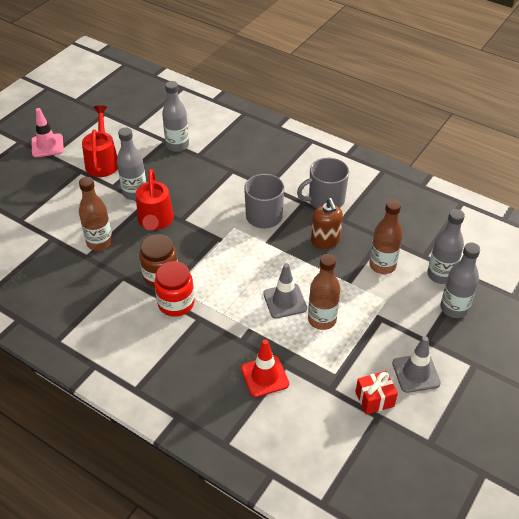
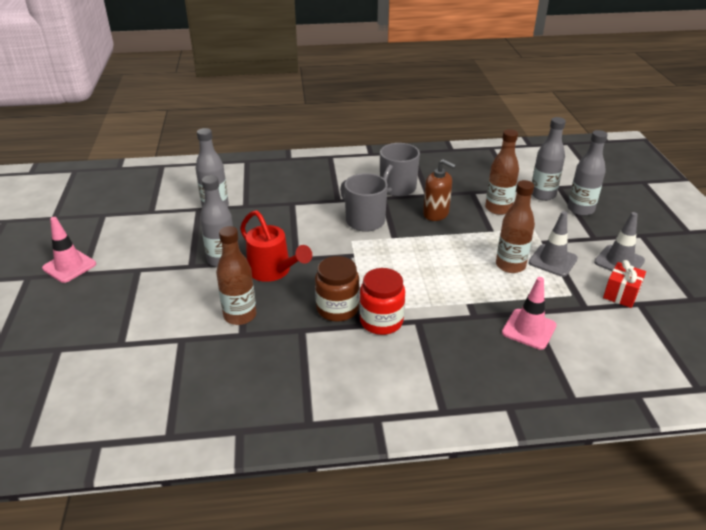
camera: 40 degrees left, 10 degrees down
(102, 161) = (153, 251): red watering can -> none
(265, 376) = (529, 329): red traffic cone -> pink traffic cone
(285, 301) = (466, 269): grey traffic cone -> grey traffic cone (553, 260)

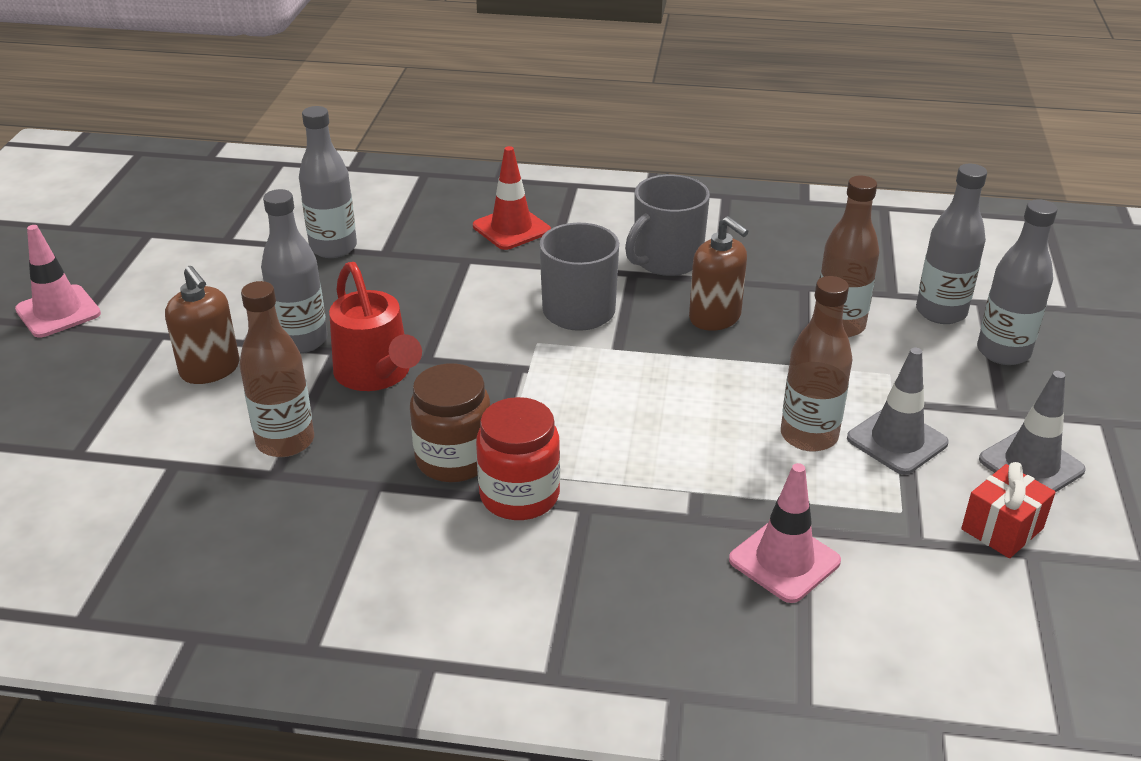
camera: 15 degrees right, 0 degrees up
(177, 284) = (210, 369): none -> brown soap dispenser
(308, 183) = (511, 228): none -> red traffic cone

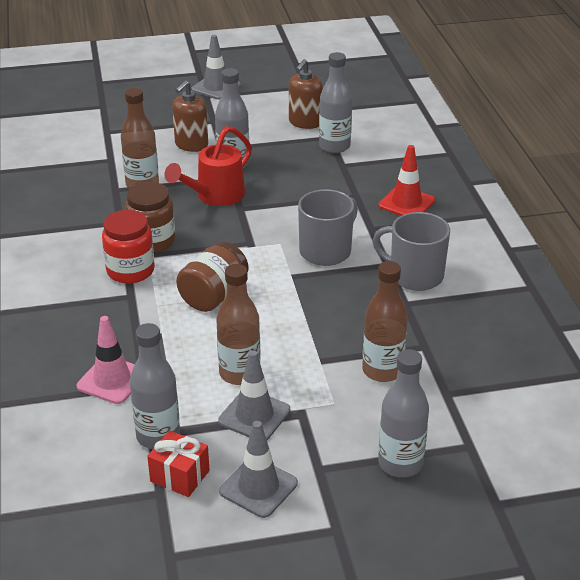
camera: 70 degrees right, 0 degrees up
(58, 312) = (216, 87): pink traffic cone -> grey traffic cone
(627, 425) = (213, 296): none -> brown jar
(715, 317) = (355, 310): brown soap dispenser -> brown soap dispenser (305, 122)
(941, 312) = (437, 423): grey bottle -> grey bottle (158, 436)

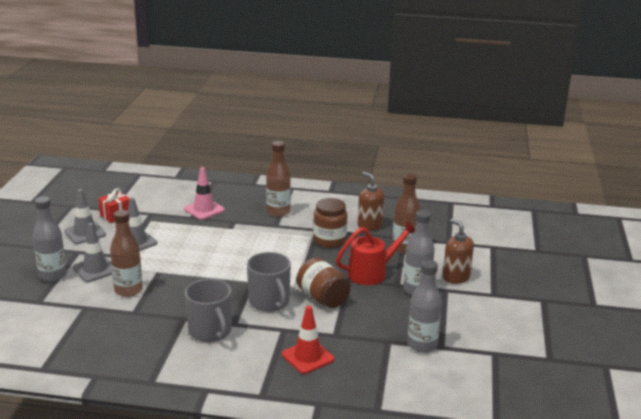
camera: 110 degrees right, 10 degrees down
(130, 270) = (301, 229): red jar -> none
(158, 436) = (149, 215): grey bottle -> none
(213, 296) = (253, 250): brown jar -> brown jar (323, 298)
(215, 196) = (372, 273): red watering can -> red watering can turned 90 degrees clockwise
(216, 87) = (559, 308): grey traffic cone -> grey traffic cone (95, 269)
(239, 373) = (173, 245): brown bottle -> brown bottle (278, 212)
(305, 122) = (473, 340): brown soap dispenser -> brown soap dispenser (369, 225)
(415, 275) = (210, 331): grey mug -> grey mug turned 105 degrees clockwise

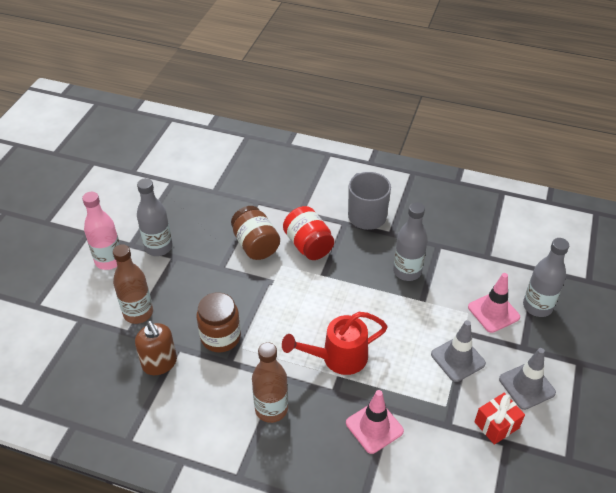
camera: 170 degrees left, 20 degrees up
(95, 269) = (493, 312): grey traffic cone -> pink traffic cone
(128, 290) = (450, 275): brown bottle -> none
(269, 302) = (308, 245): grey mug -> red jar
(307, 357) = (286, 182): red traffic cone -> none
(372, 273) = (192, 275): red watering can -> red watering can (338, 357)
(422, 345) = (187, 184): grey bottle -> grey bottle (407, 271)
(456, 277) = (109, 260): brown soap dispenser -> pink bottle

